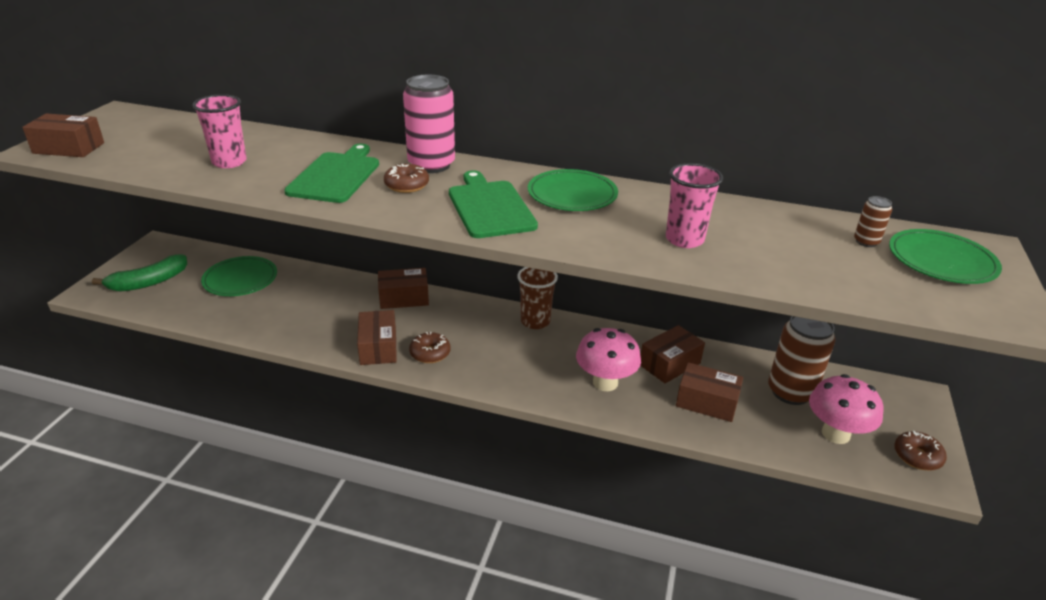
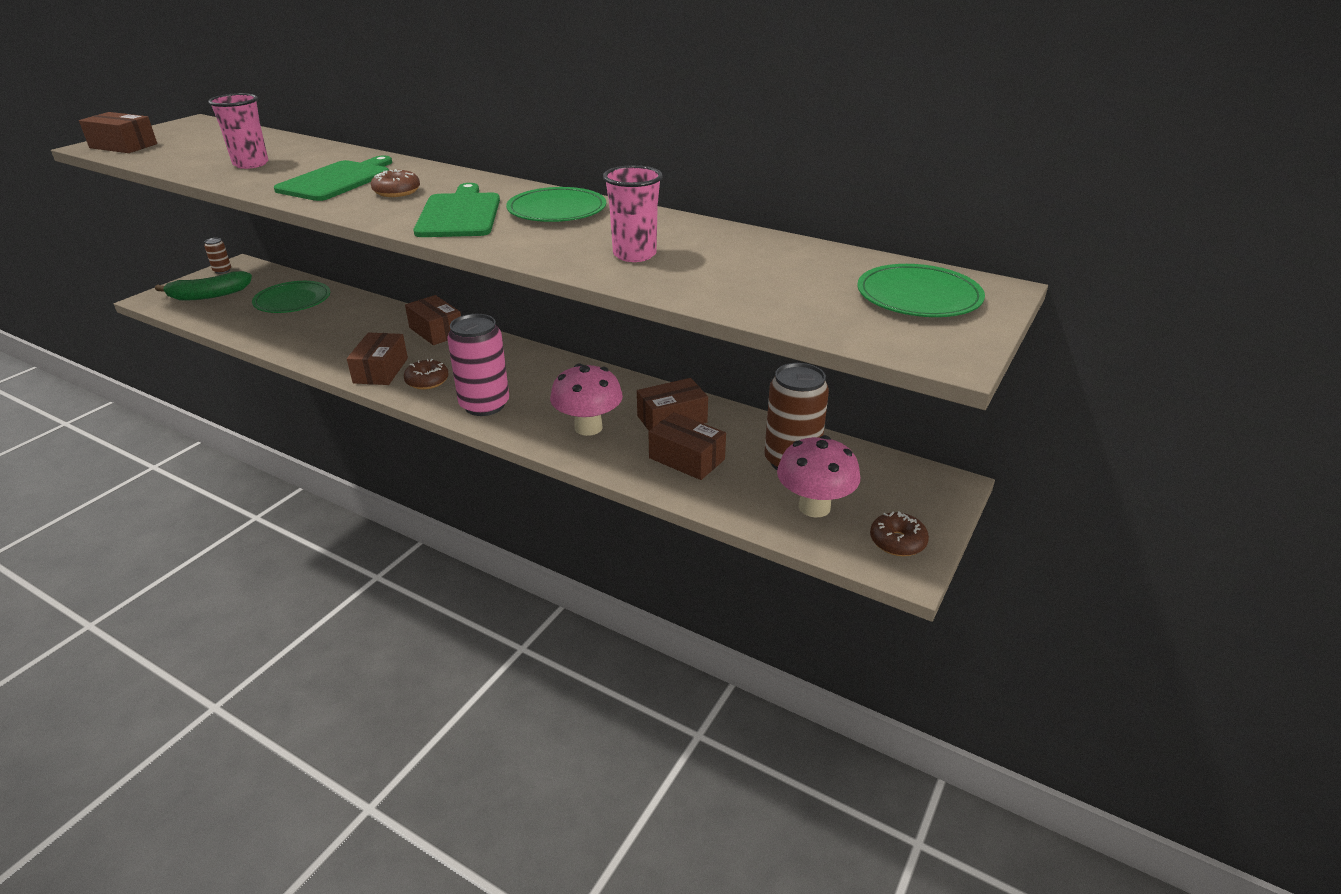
camera: 15 degrees right, 0 degrees up
(404, 298) = (436, 331): brown box -> brown box turned 45 degrees clockwise
(431, 165) = (439, 177): pink can -> pink can (484, 405)
(535, 321) = (555, 365): brown cup -> none
(866, 242) = (844, 273): brown can -> brown can (222, 270)

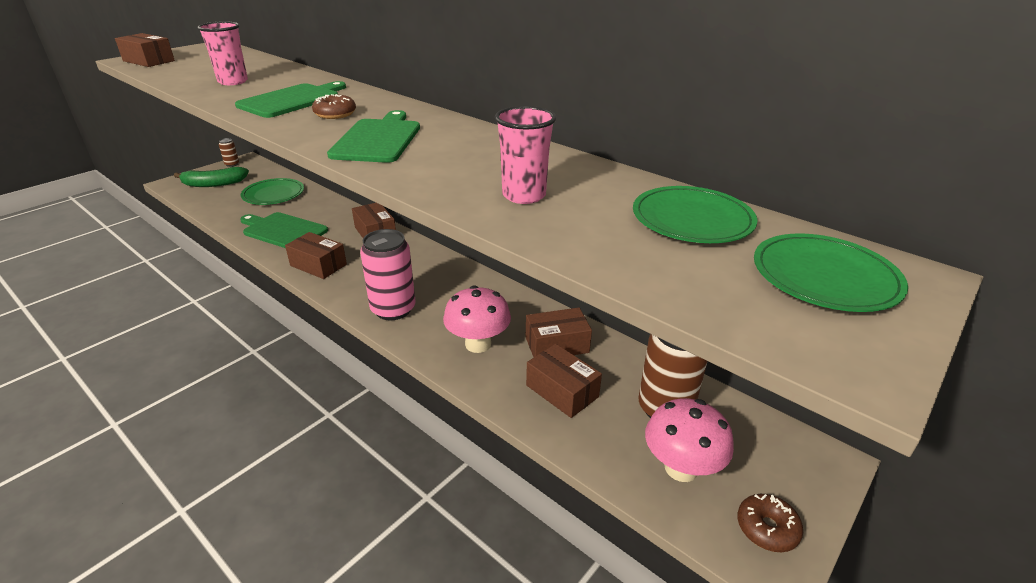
camera: 10 degrees right, 0 degrees up
(322, 339) = (283, 231): none -> green cutting board
(381, 370) = (318, 265): brown box -> brown box turned 75 degrees counterclockwise
(427, 381) = (352, 280): brown donut -> none
(557, 210) = (467, 142): green plate -> green plate (692, 219)

